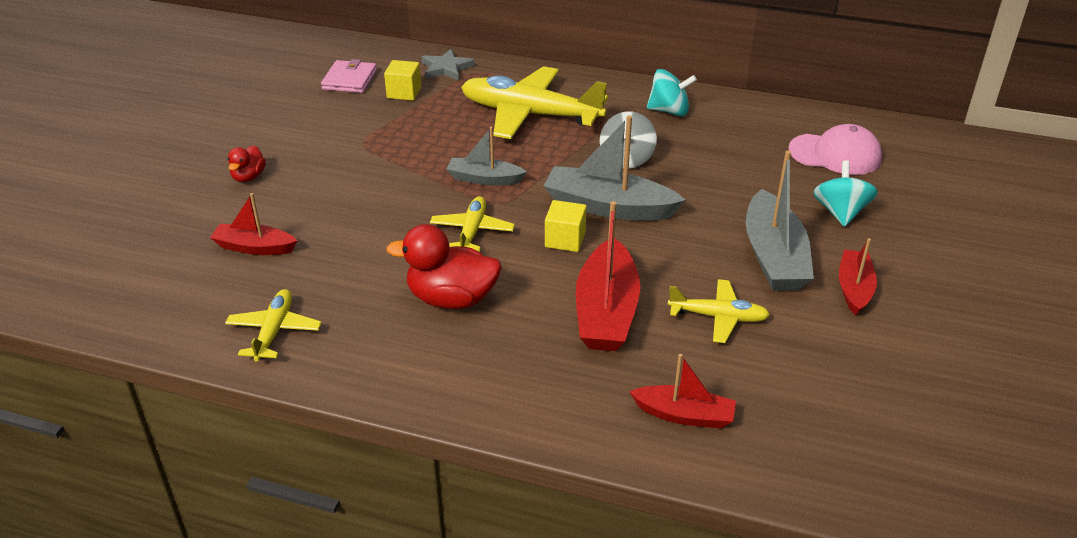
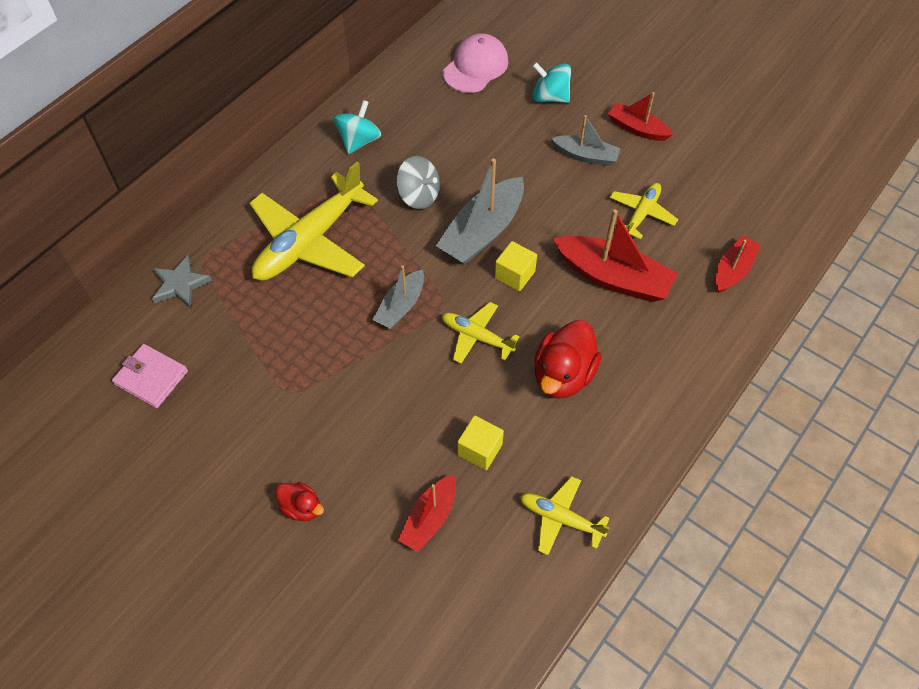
camera: 70 degrees left, 20 degrees up
(404, 93) = (208, 333): yellow cube -> yellow cube (480, 450)
(773, 257) = (586, 156): grey boat -> grey boat, size x0.60

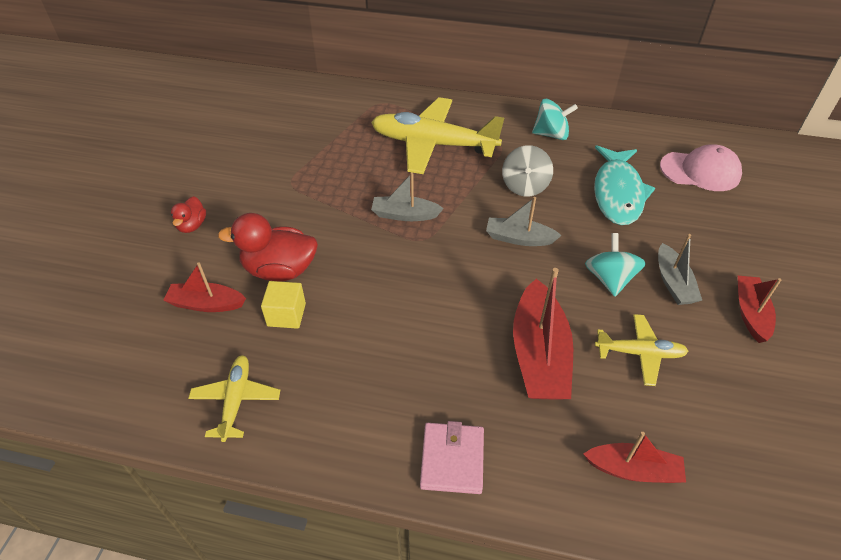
camera: 65 degrees right, 10 degrees down
(151, 378) = (270, 117): pink wallet -> pink wallet (452, 459)
(180, 284) = (353, 101): grey star -> none
(468, 135) = (617, 193): none -> turquoise fish
(477, 337) = (403, 273): yellow plane -> none
(482, 232) = (519, 238): grey boat -> grey boat, size x0.60
(514, 275) = (487, 276): yellow cube -> none
(550, 97) = (719, 232): turquoise spinning top -> turquoise spinning top (609, 279)
(563, 375) = (396, 350): red duck -> red duck (280, 270)

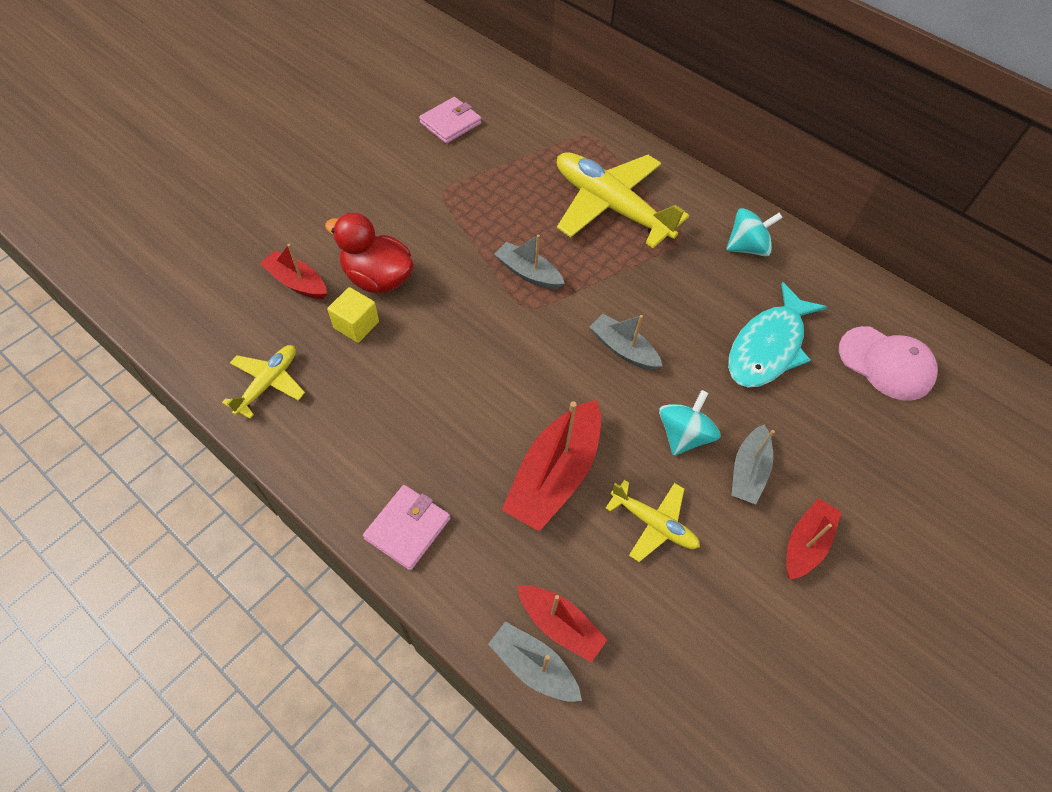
camera: 25 degrees right, 10 degrees up
(192, 225) = (330, 198): red duck -> none
(261, 132) = (450, 123): none -> pink wallet
(525, 186) = (672, 295): grey spinning top -> none
(551, 134) = (747, 247): turquoise spinning top -> turquoise spinning top turned 45 degrees counterclockwise
(639, 515) = (533, 666): none -> grey boat

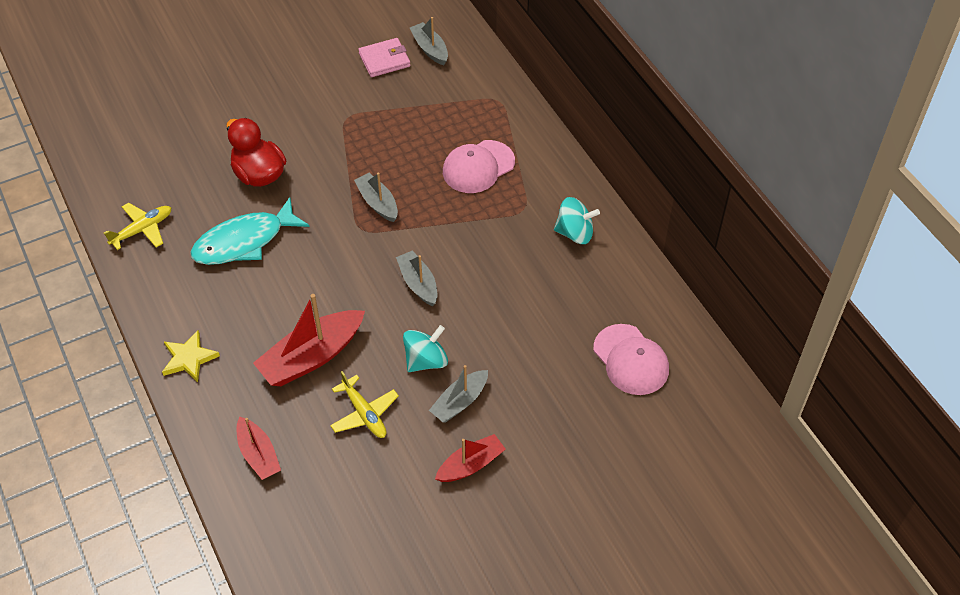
camera: 25 degrees right, 5 degrees down
(297, 282) = (197, 160): red boat -> none
(356, 325) = (225, 205): yellow cube -> none
(407, 528) = (189, 358): pink wallet -> yellow star
(533, 666) = (226, 473): grey boat -> grey boat (430, 49)
(610, 206) = (478, 167): yellow plane -> pink cap
(768, 347) = (538, 317): turquoise fish -> turquoise fish (244, 241)

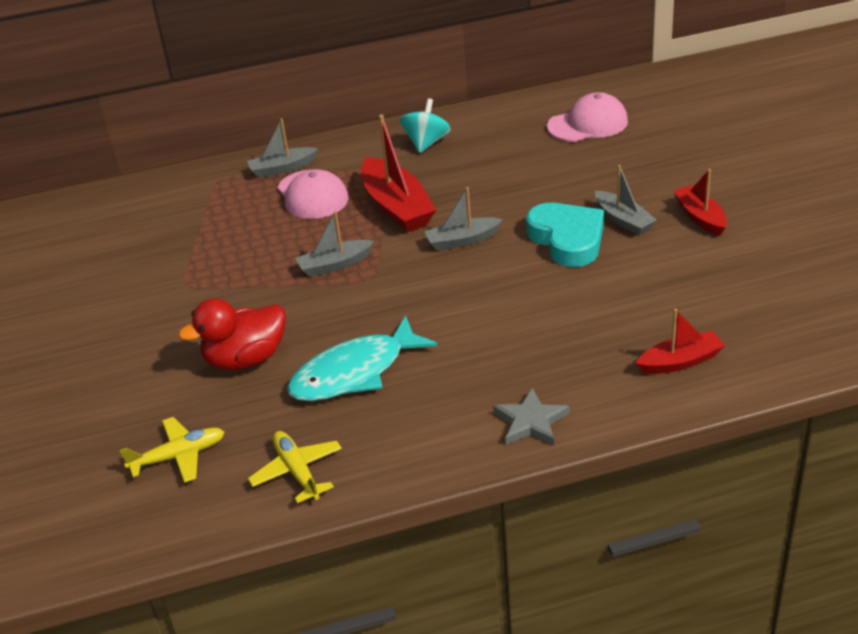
camera: 75 degrees left, 15 degrees down
(189, 358) = (531, 421): yellow star -> grey star
(244, 241) = (354, 372): turquoise fish -> turquoise fish turned 75 degrees clockwise
(311, 357) = (547, 319): red boat -> red boat (397, 207)
(364, 413) = (631, 282): yellow plane -> yellow plane (179, 456)
(384, 60) = (108, 253): pink wallet -> none
(426, 360) = (567, 239): turquoise spinning top -> turquoise heart
(430, 49) = (112, 219): grey boat -> grey boat (282, 169)

